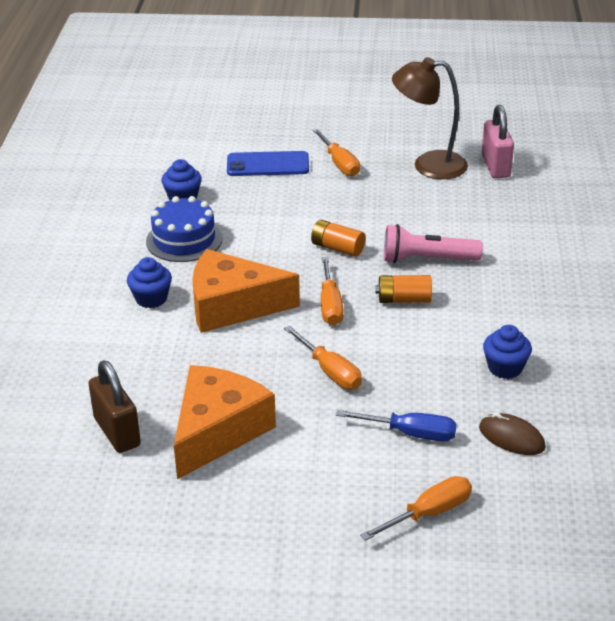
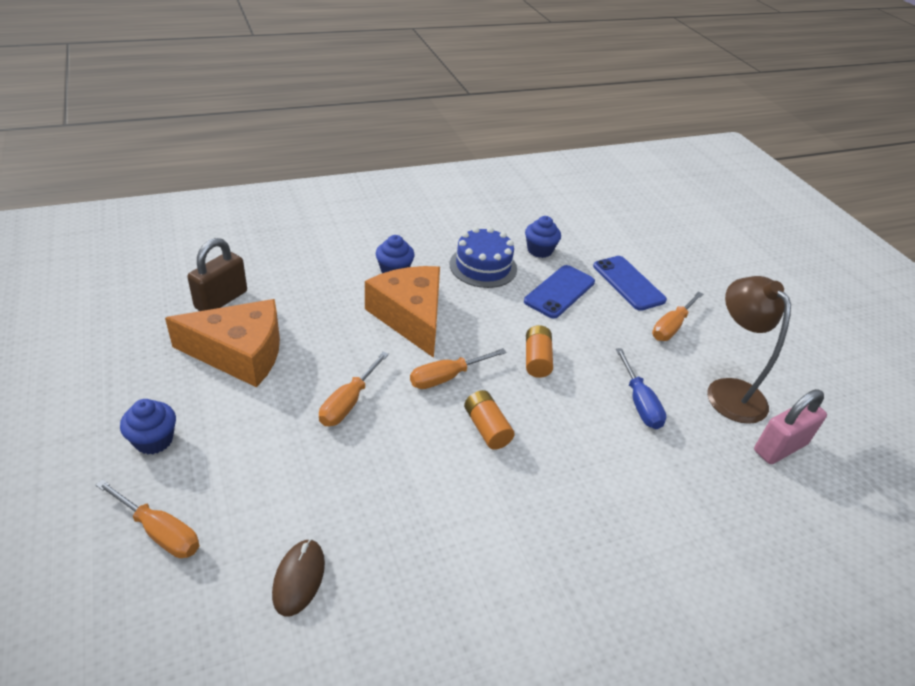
camera: 60 degrees right, 5 degrees up
(254, 206) = (559, 292): none -> blue phone
(411, 433) = (277, 487): blue screwdriver -> blue screwdriver (640, 403)
(427, 259) = (565, 430): pink flashlight -> none
(505, 368) = (416, 544): blue cupcake -> blue cupcake (154, 440)

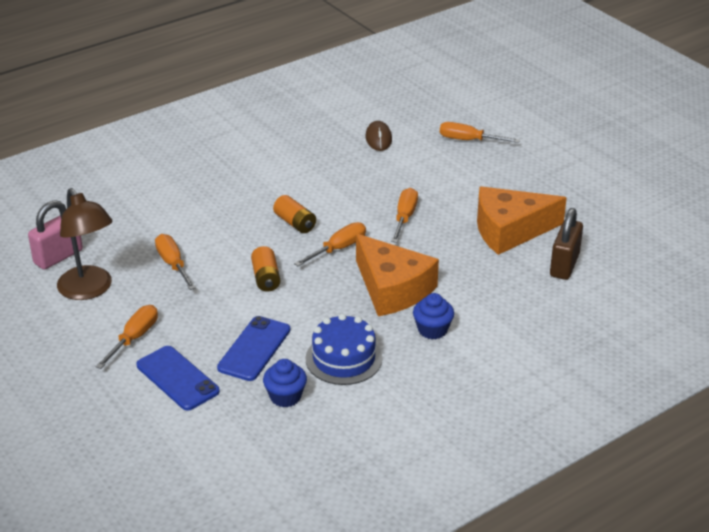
camera: 170 degrees right, 5 degrees down
(154, 440) = (515, 173): blue cupcake -> none
(640, 403) = (173, 264): blue screwdriver -> orange screwdriver

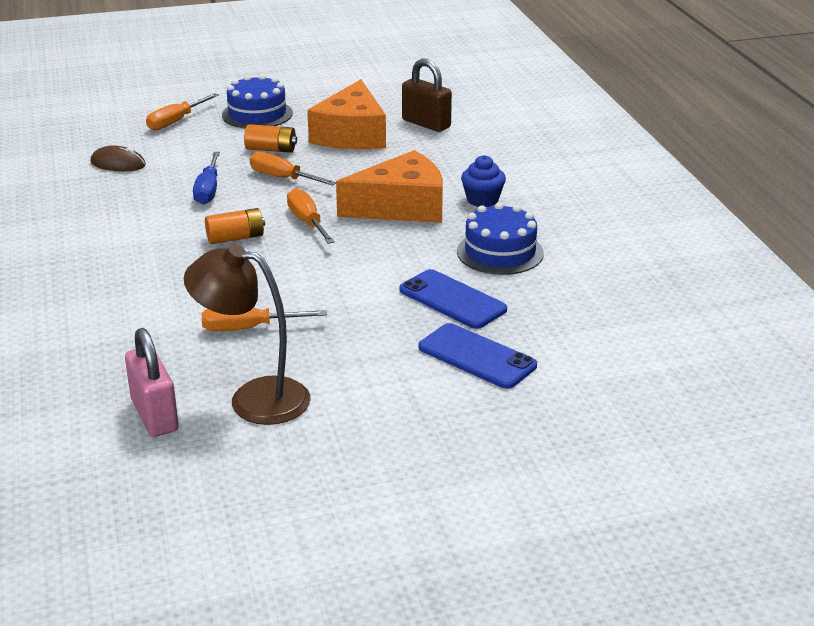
camera: 70 degrees left, 5 degrees down
(89, 290) = (254, 398): brown lamp -> brown lamp turned 150 degrees counterclockwise
(134, 338) = (380, 376): orange screwdriver -> none
(177, 378) = (477, 357): blue phone -> blue phone turned 60 degrees clockwise
(266, 278) = (327, 272): orange battery -> orange battery (271, 149)
(285, 397) = (544, 295): blue cupcake -> none
(361, 189) = (208, 190): none -> blue screwdriver
(513, 173) = (257, 114): none -> blue cake

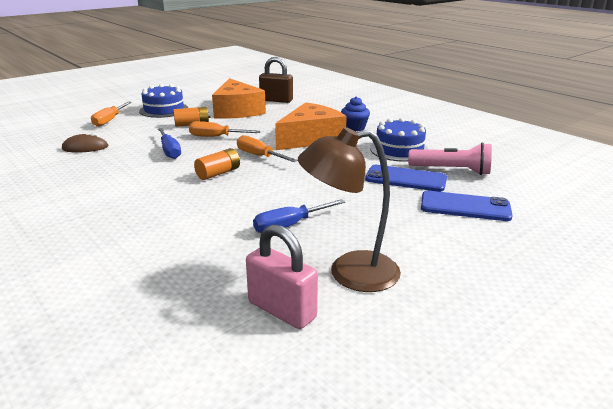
camera: 25 degrees left, 5 degrees down
(248, 328) = (289, 225): orange screwdriver -> blue screwdriver
(529, 301) = (451, 170): none -> pink flashlight

